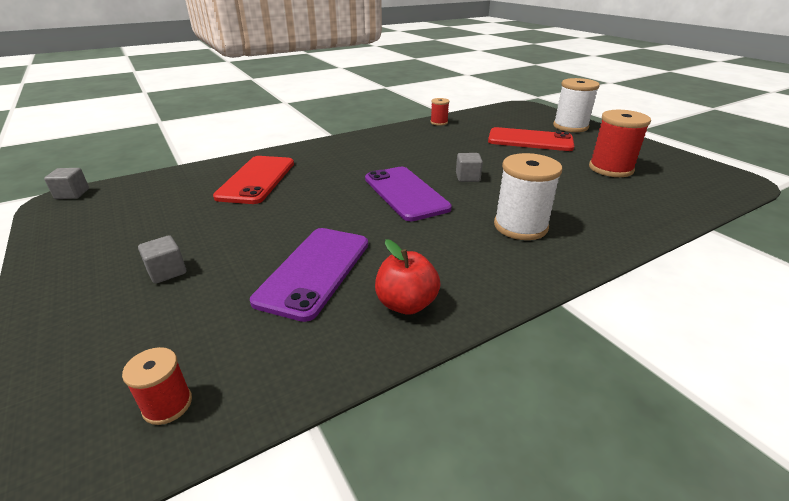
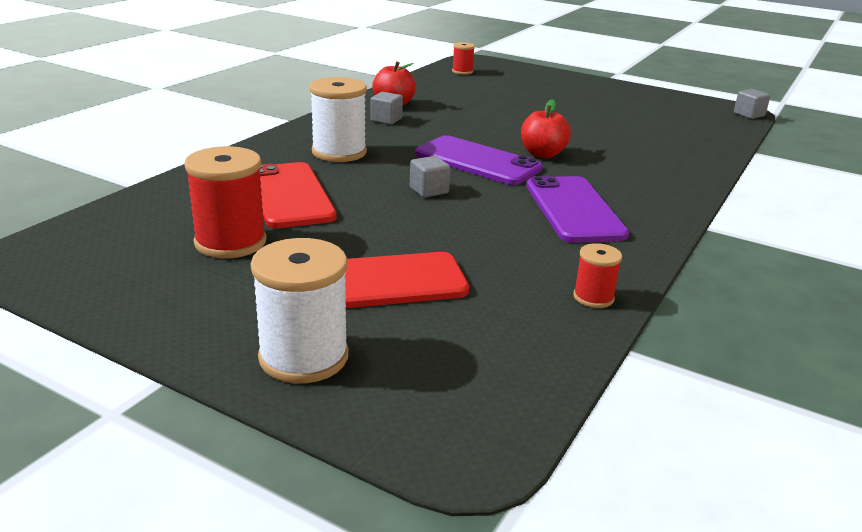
camera: 150 degrees right, 5 degrees down
(167, 272) = (558, 95): grey cube -> grey cube (386, 120)
(256, 180) = (642, 148): red phone -> red phone (290, 195)
(314, 271) = (470, 107): purple phone -> purple phone (574, 209)
(344, 190) = (542, 154): none -> red apple

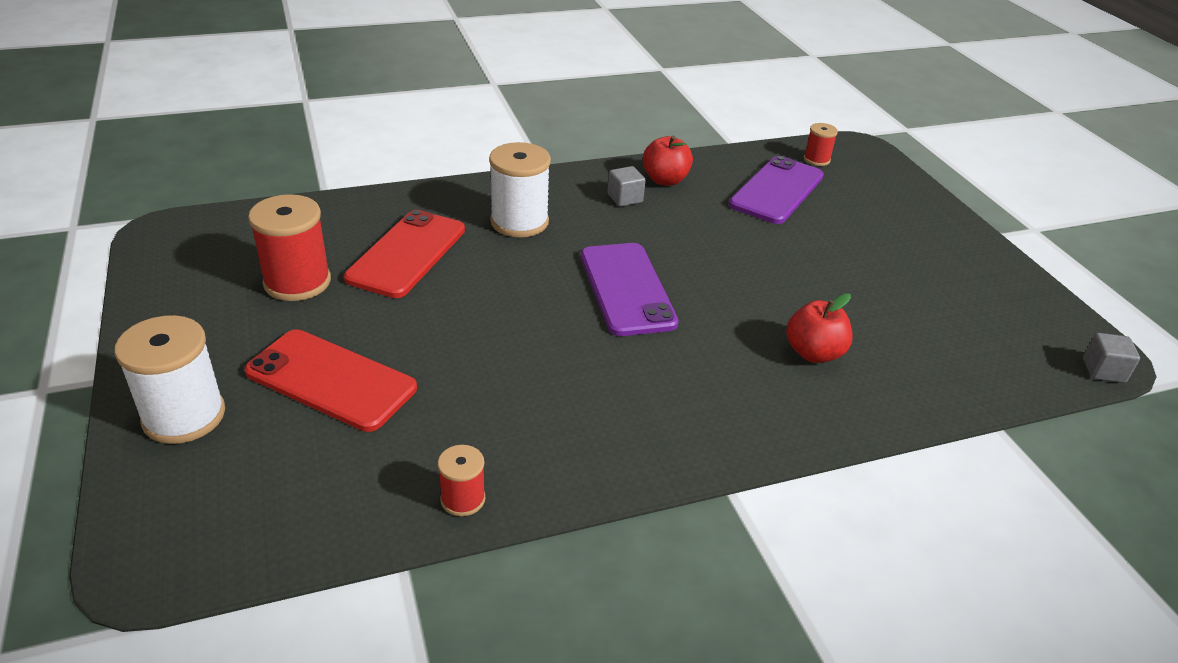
camera: 40 degrees right, 10 degrees up
(429, 190) = (524, 303): grey cube -> none
(542, 154) = (710, 310): red apple -> red apple (813, 353)
(574, 209) = (619, 394): purple phone -> purple phone (777, 190)

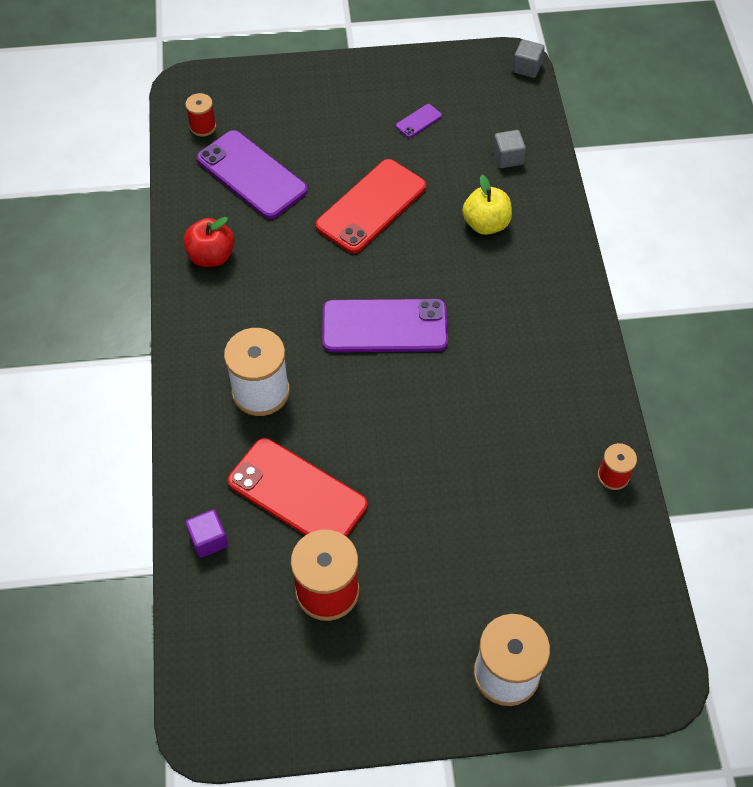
camera: 75 degrees left, 20 degrees up
(331, 380) = (474, 561): red phone -> red phone (371, 206)
(353, 212) = (208, 540): none -> purple cube
(625, 198) = (237, 297): grey cube -> grey cube (507, 158)
(813, 353) = (486, 224): red apple -> yellow apple
(933, 288) = (418, 121): none -> purple phone

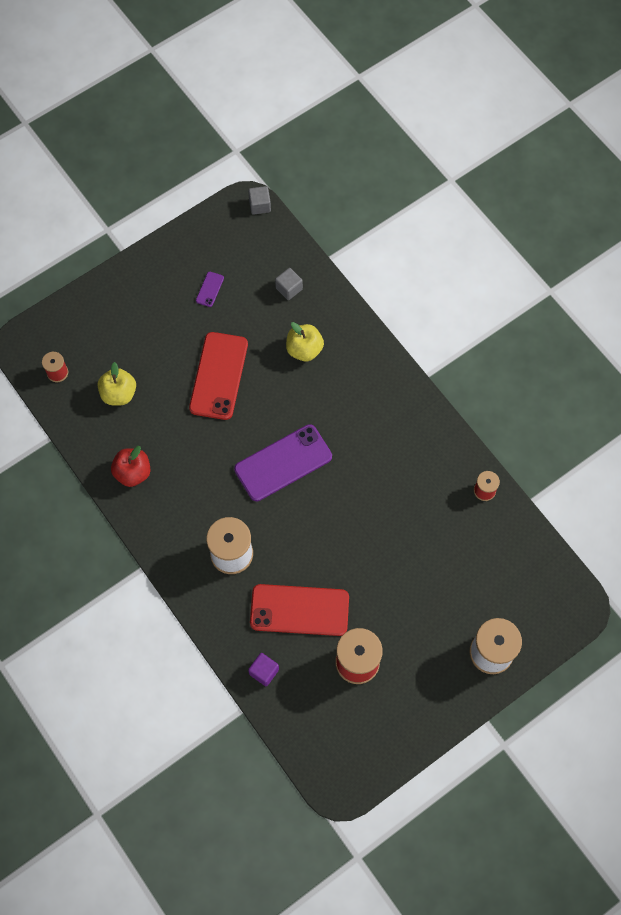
camera: 30 degrees left, 10 degrees up
(252, 175) = (119, 394): purple phone -> yellow apple

